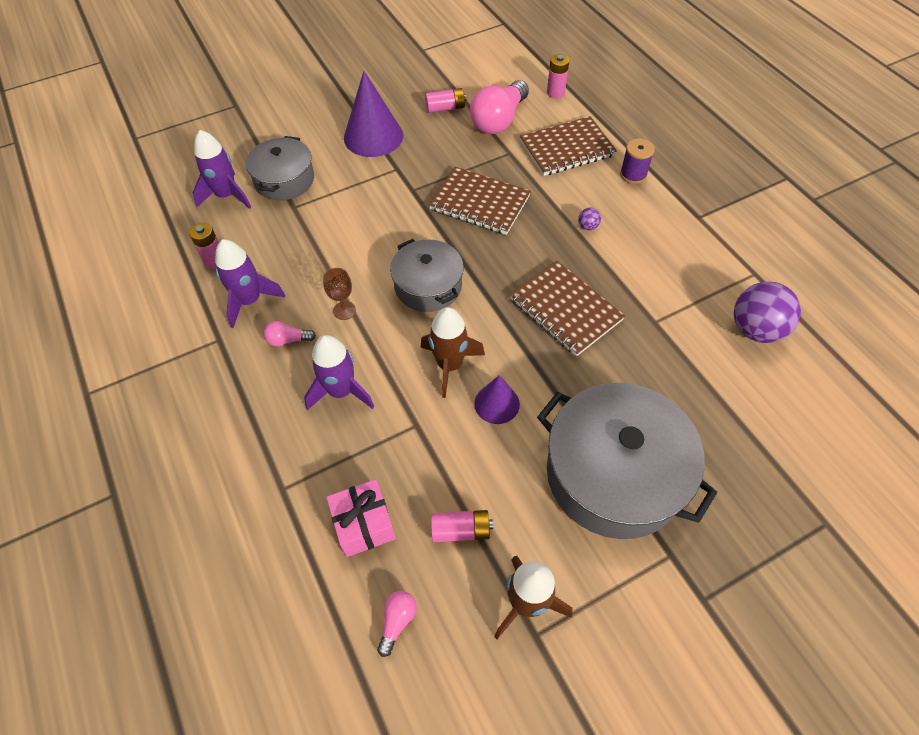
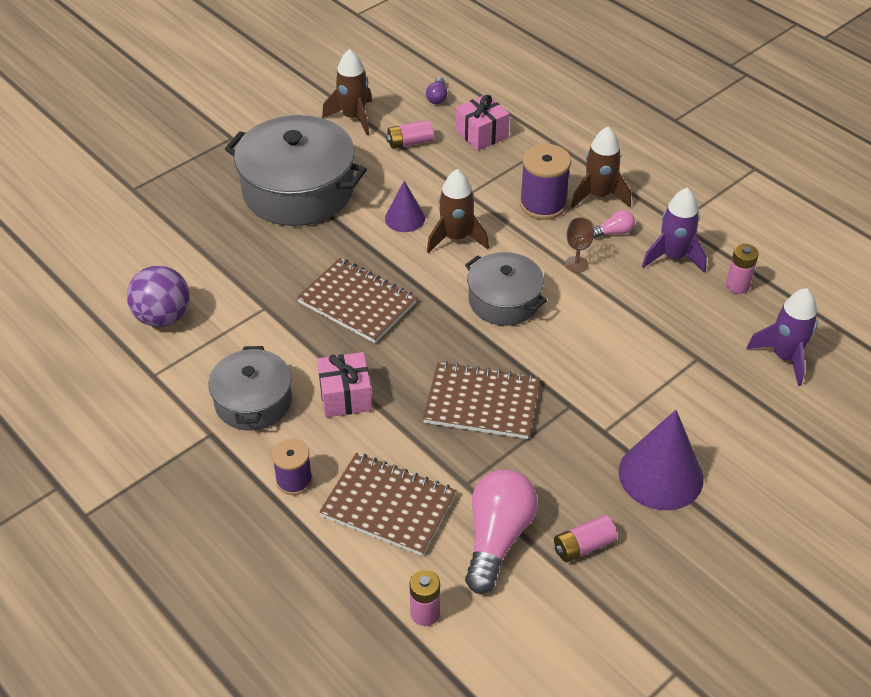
camera: 165 degrees right, 10 degrees down
(276, 391) = (599, 195): none -> brown rocket
(284, 180) = (733, 389): grey pot -> grey pot (253, 401)
(341, 391) = (543, 204): purple rocket -> purple spool
(397, 621) = (437, 97): pink light bulb -> purple light bulb
(567, 149) = (388, 506): brown notebook -> brown notebook turned 60 degrees clockwise
(587, 226) = (345, 396): purple ball -> pink gift

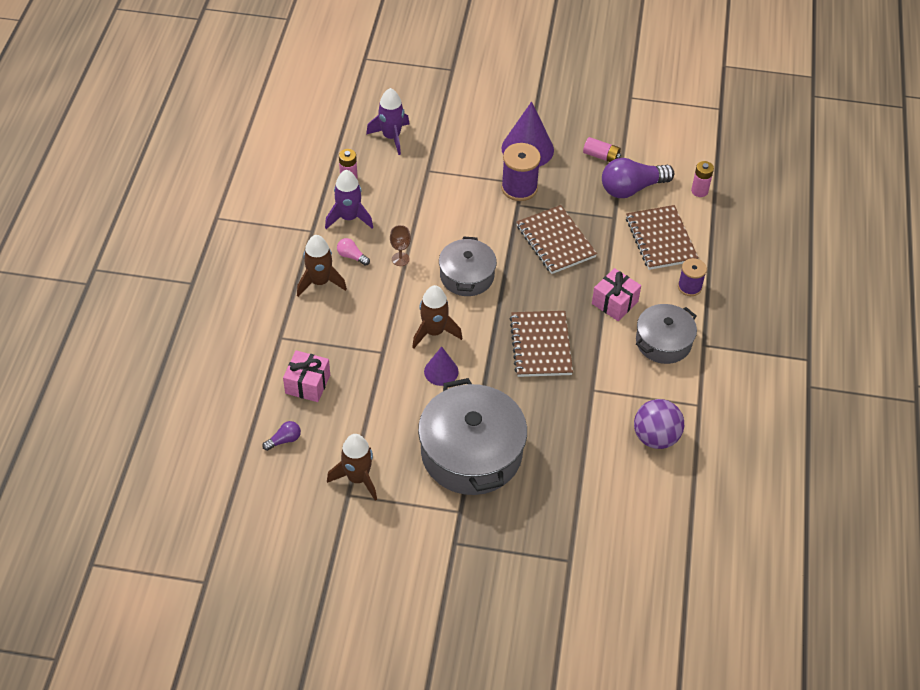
camera: 130 degrees left, 5 degrees up
(410, 142) = (356, 421): pink battery -> none
(497, 538) = (632, 188): pink light bulb -> purple light bulb
(543, 204) = (357, 306): purple spool -> purple spool (519, 188)

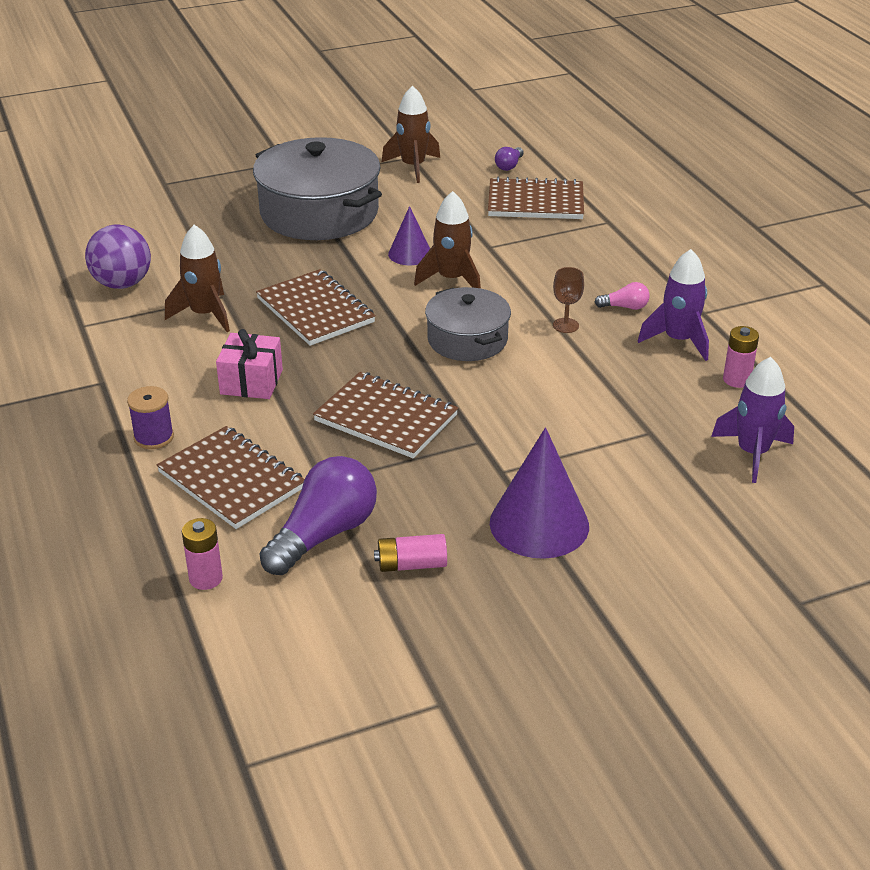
camera: 150 degrees right, 15 degrees down
(307, 384) = (535, 202): pink gift -> brown notebook
(320, 282) = (628, 274): brown rocket -> brown rocket (205, 315)
(519, 188) = (498, 463): purple spool -> none
(663, 342) = (159, 366): grey pot -> none

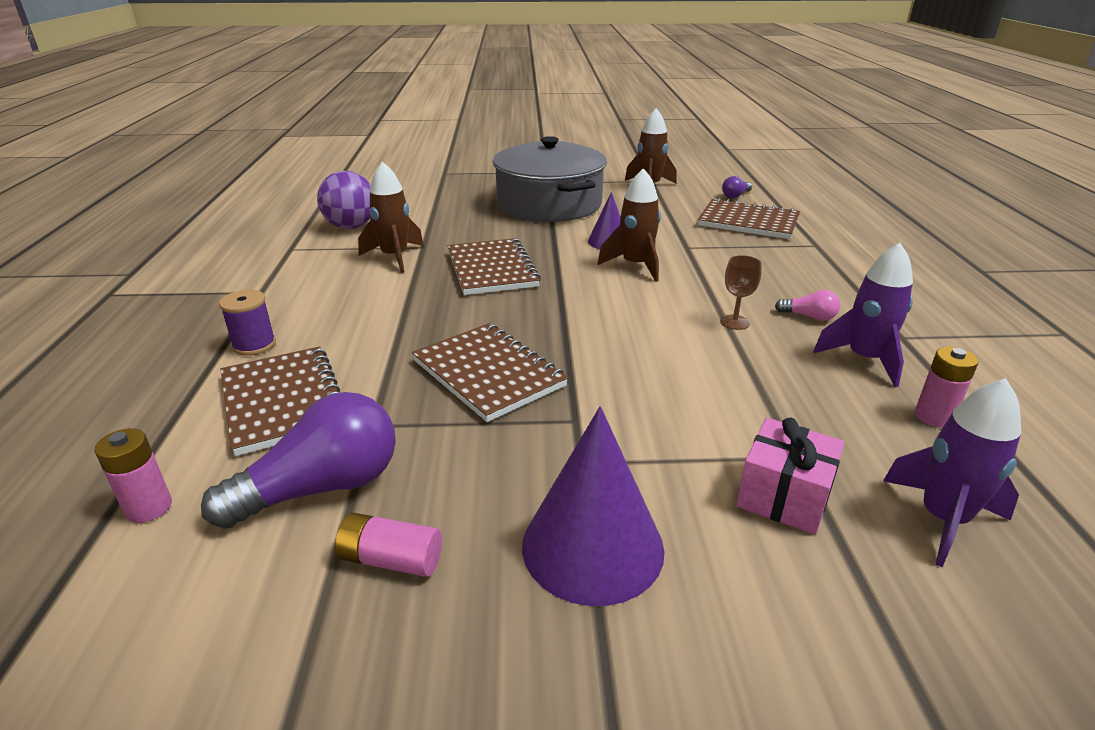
camera: 20 degrees right, 5 degrees down
(251, 382) = (386, 315): pink gift -> pink gift (784, 496)
(467, 339) = (621, 317): grey pot -> none

